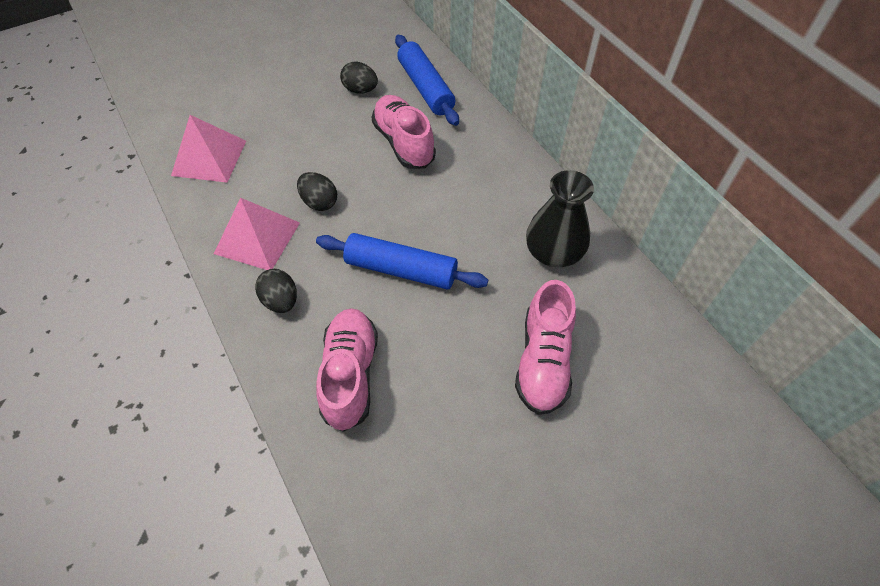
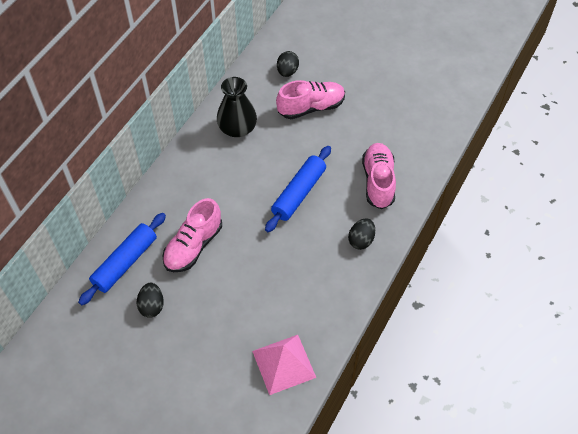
camera: 120 degrees left, 0 degrees up
(257, 238) = (328, 282): pink pyramid -> none
(319, 202) = (278, 265): black egg -> black egg (287, 71)
(350, 375) = (378, 182): pink shoe -> pink shoe turned 120 degrees clockwise
(401, 269) = (299, 193): blue rolling pin -> blue rolling pin turned 45 degrees clockwise

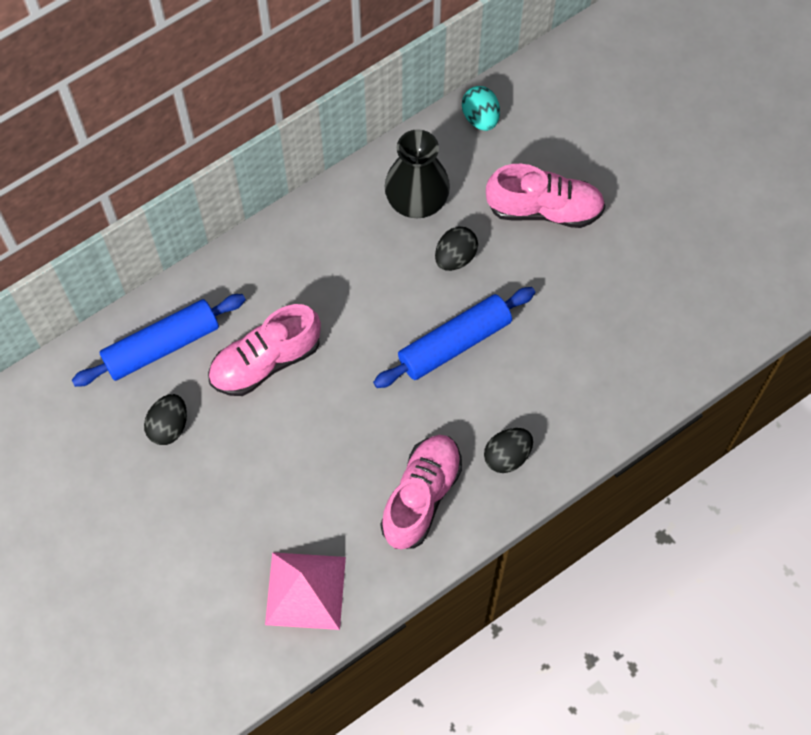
camera: 25 degrees right, 10 degrees up
(251, 76) = (480, 118): none -> turquoise egg
(287, 71) = (539, 132): black egg -> black egg (455, 257)
(378, 182) = (581, 375): pink shoe -> pink shoe (421, 497)

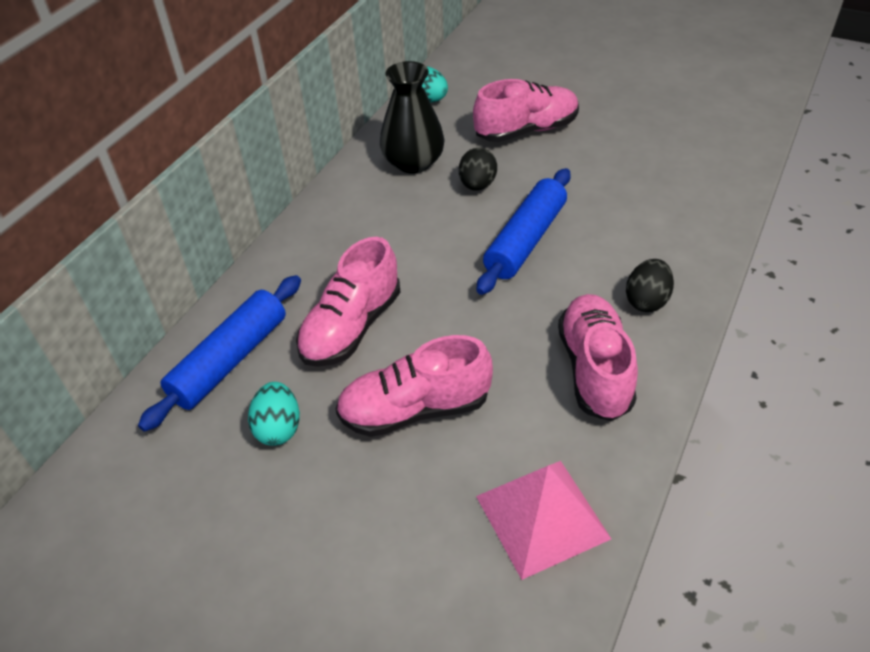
camera: 25 degrees left, 20 degrees down
(169, 426) = (278, 428): black egg -> turquoise egg
(271, 461) = (415, 409): none -> pink shoe

